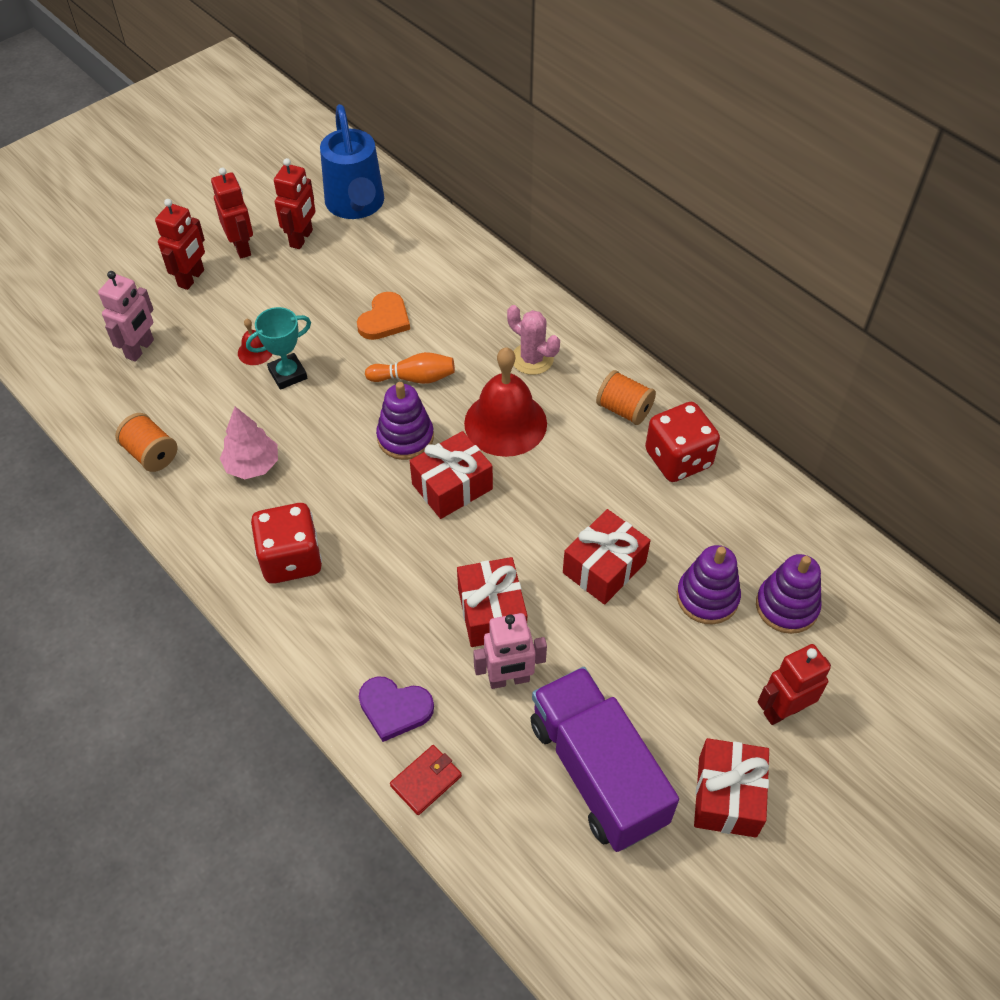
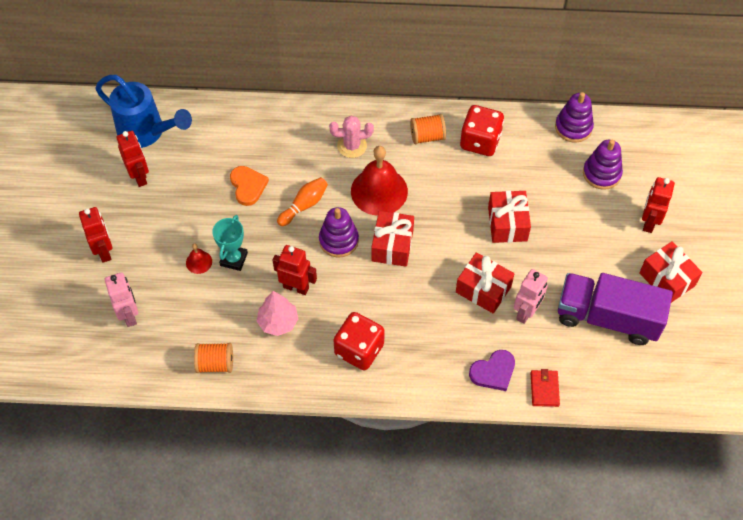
camera: 45 degrees left, 5 degrees up
(242, 247) = (110, 209): red robot -> red robot (296, 287)
(707, 597) = (565, 198): purple stacking toy -> purple stacking toy (573, 127)

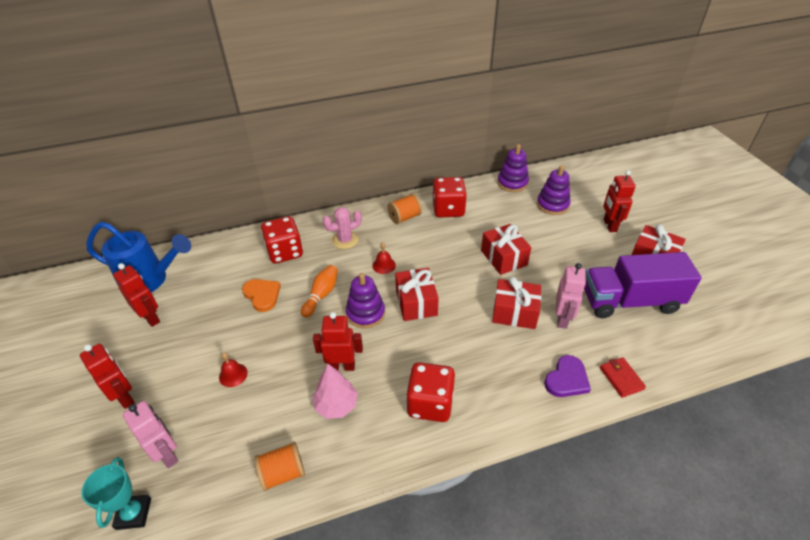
camera: 20 degrees left, 15 degrees down
(234, 259) = (269, 361): turquoise trophy -> turquoise trophy (134, 513)
(285, 141) = (285, 252): none -> red dice
(379, 191) = (384, 265): red bell -> red bell, size x0.45

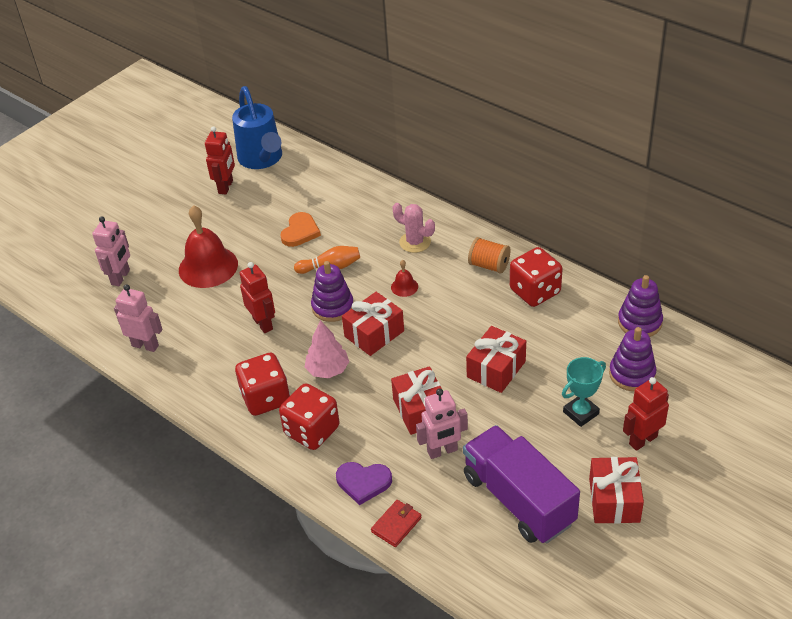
camera: 60 degrees right, 0 degrees up
(125, 397) = (149, 225): red robot -> none
(134, 513) = (71, 291): turquoise trophy -> turquoise trophy (581, 413)
(233, 375) = (208, 267): red bell -> red bell, size x2.24
(283, 473) = (145, 345): orange spool -> pink robot
(285, 252) = (363, 213): red dice -> red dice (312, 431)
(336, 405) = (223, 341): pink tree -> pink tree (328, 370)

